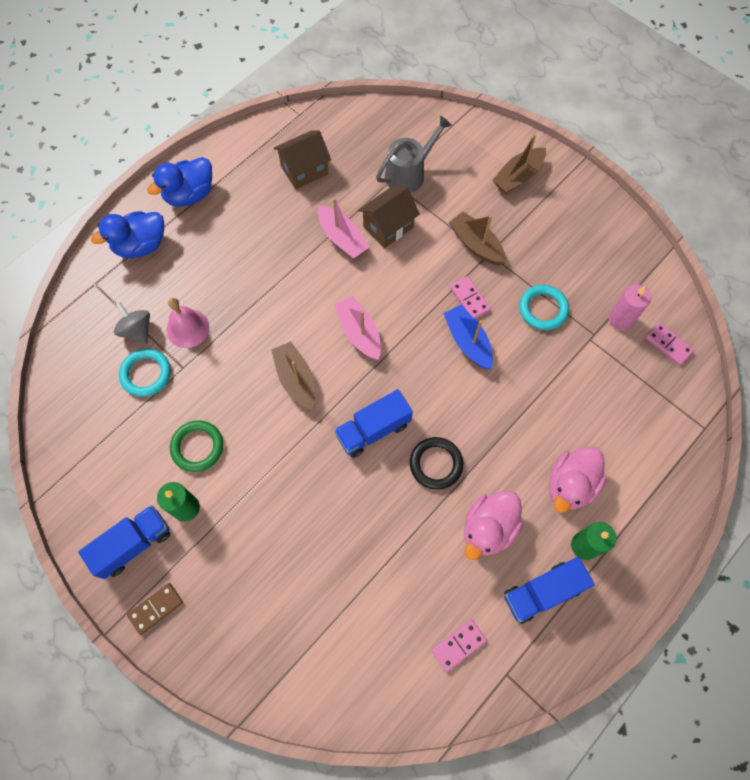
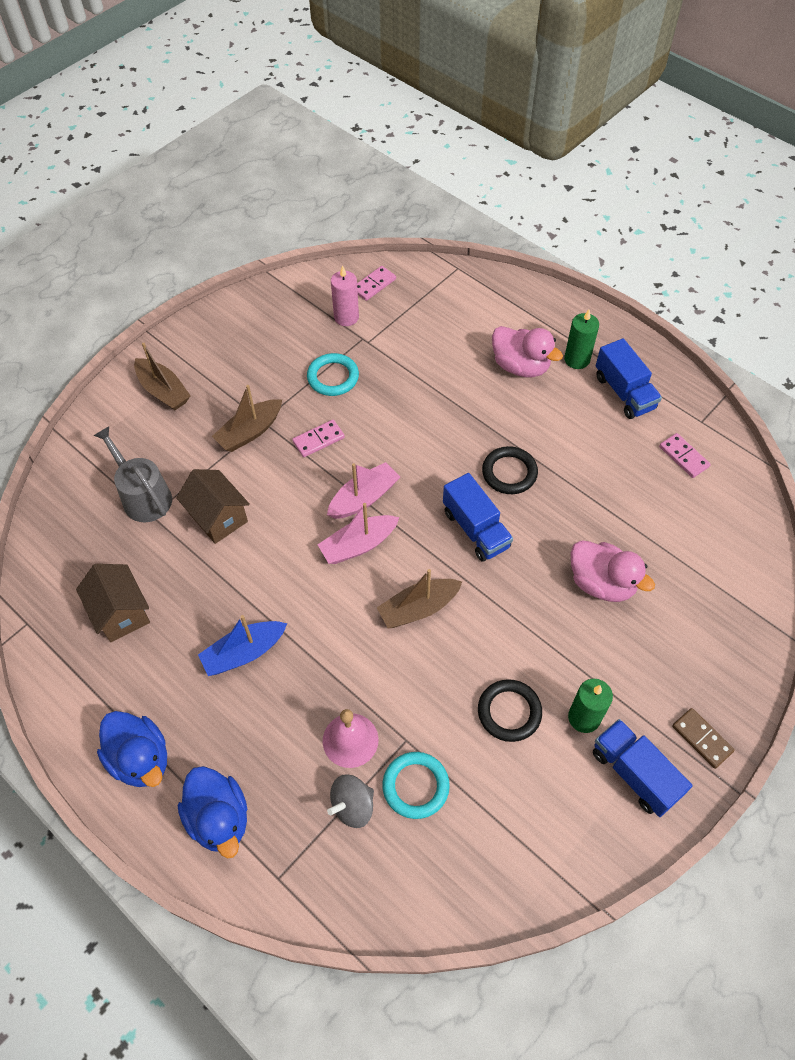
camera: 90 degrees left, 10 degrees down
(197, 447) = (509, 712): green ring -> black ring
(342, 238) = (229, 566): pink boat -> pink boat (364, 498)
(467, 341) = (370, 442): blue boat -> blue boat (244, 653)
(488, 529) = (571, 431): pink duck -> pink duck (601, 583)

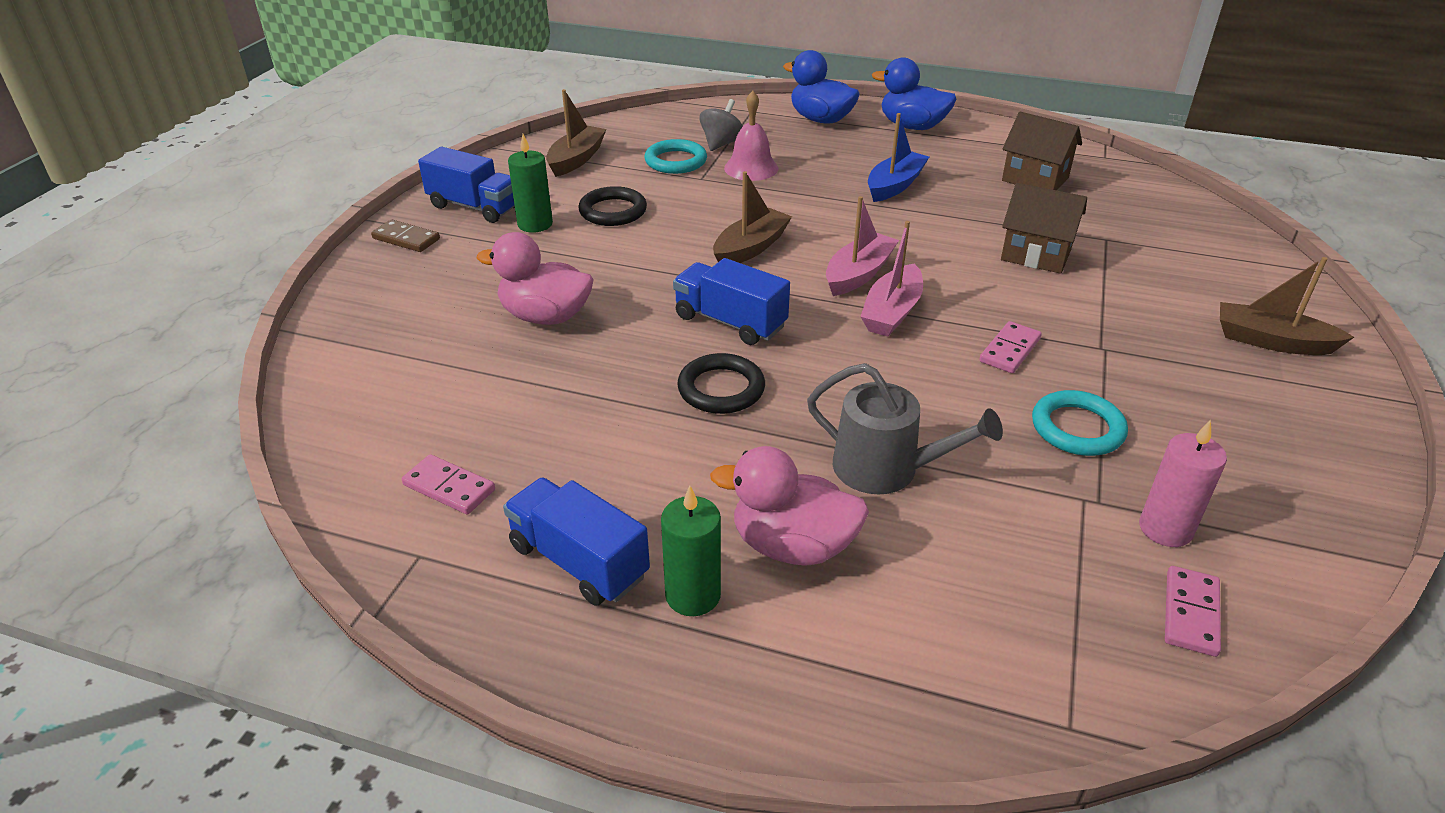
camera: 155 degrees right, 20 degrees down
(143, 496) = (1136, 249): grey watering can -> grey watering can (886, 469)
(250, 432) = (1104, 333): brown boat -> brown boat (576, 159)

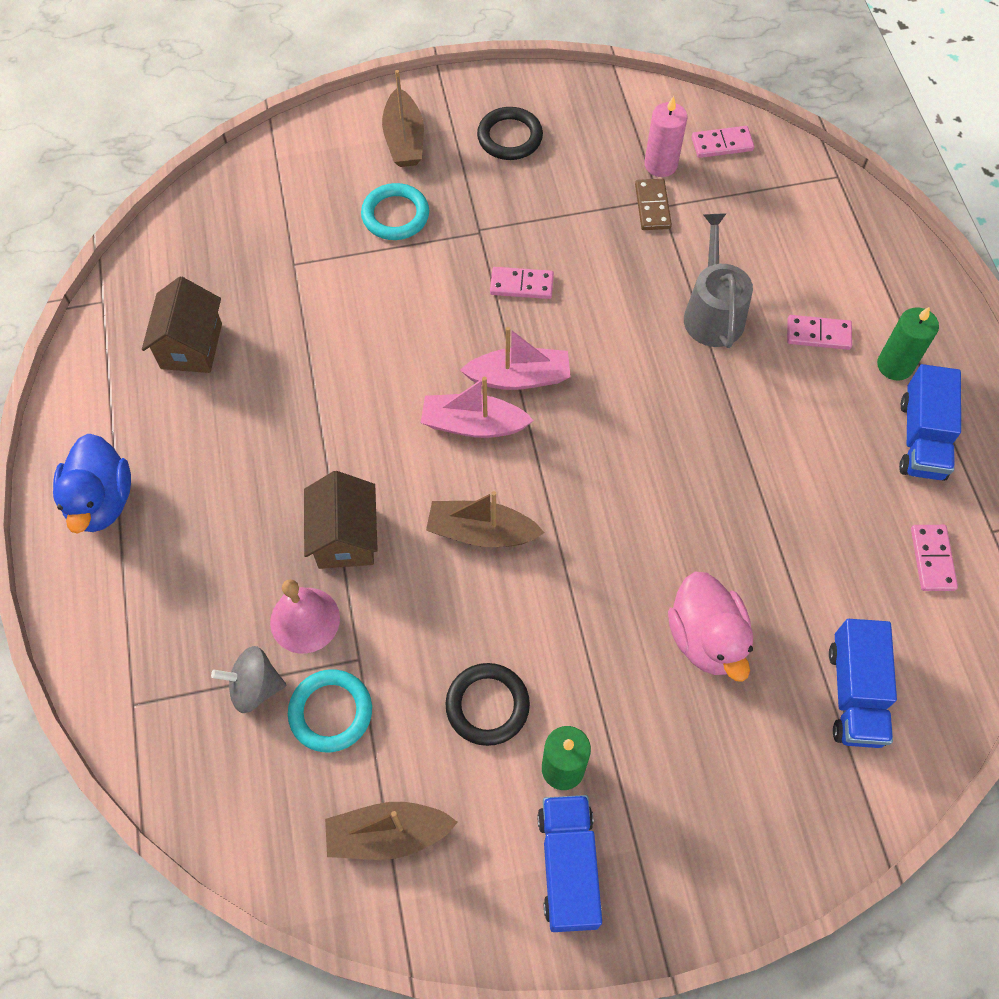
camera: 120 degrees left, 25 degrees up
(406, 239) = (676, 886): brown domino -> brown domino (652, 206)
(721, 389) = (703, 448): black ring -> black ring (510, 137)
(730, 322) = (613, 487): blue truck -> blue truck (855, 693)
(792, 546) = (818, 334): pink duck -> pink domino
(821, 119) = (126, 608): blue duck -> none
(894, 185) = (273, 462): blue boat -> none
(1036, 255) = (355, 306): brown house -> brown house (345, 537)
(1077, 428) = (592, 224): turquoise ring -> turquoise ring (395, 215)

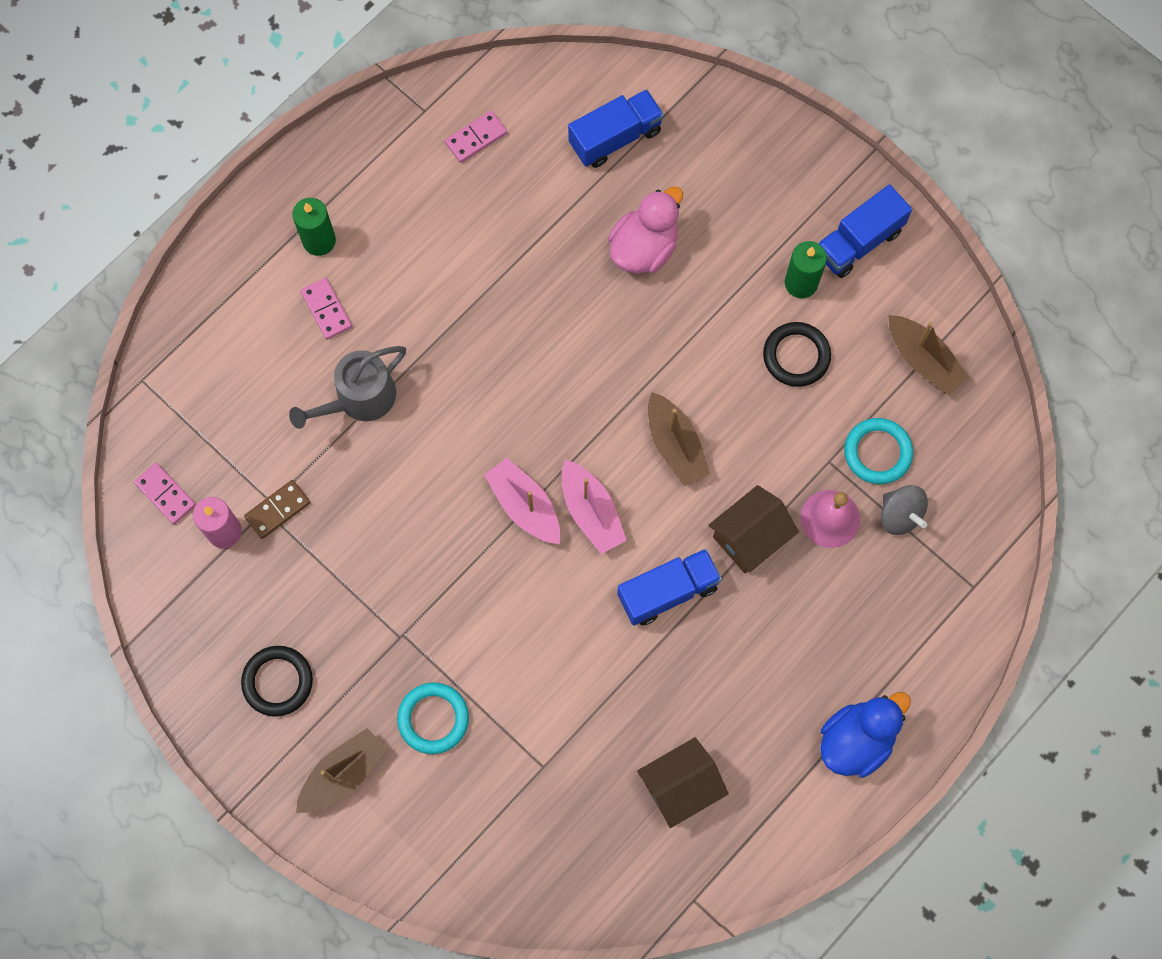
camera: 125 degrees left, 10 degrees up
(521, 285) = (434, 563): pink domino -> none
(921, 438) = (376, 191): blue truck -> blue truck (668, 592)

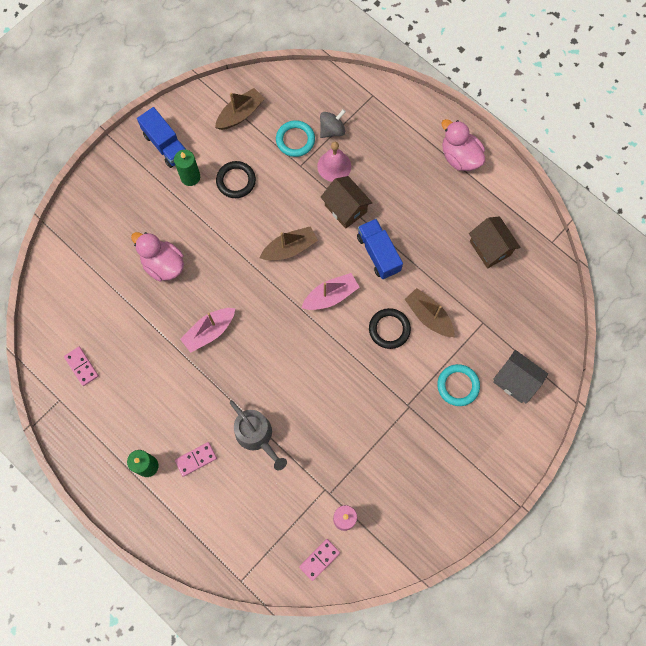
camera: 90 degrees left, 0 degrees up
(278, 510) = (330, 485): brown domino -> none
(278, 682) = (439, 480): black ring -> black ring (389, 329)
(343, 774) = (493, 438): brown boat -> brown boat (428, 316)
(439, 817) = (515, 381): none -> grey house
(525, 506) = (327, 334): pink boat -> pink boat (209, 331)
(615, 137) = (88, 281): blue truck -> none
(856, 740) = (460, 157): blue duck -> pink duck

